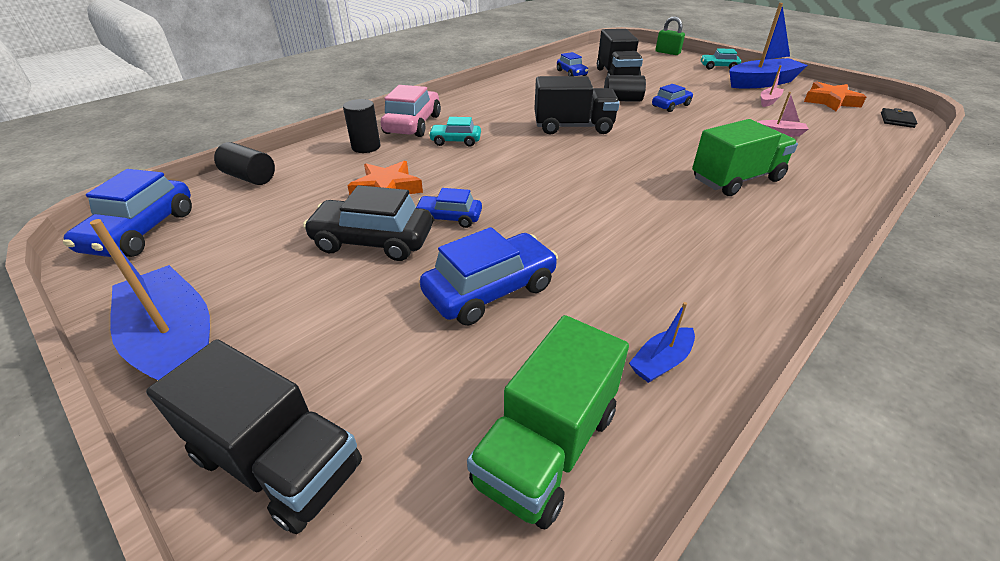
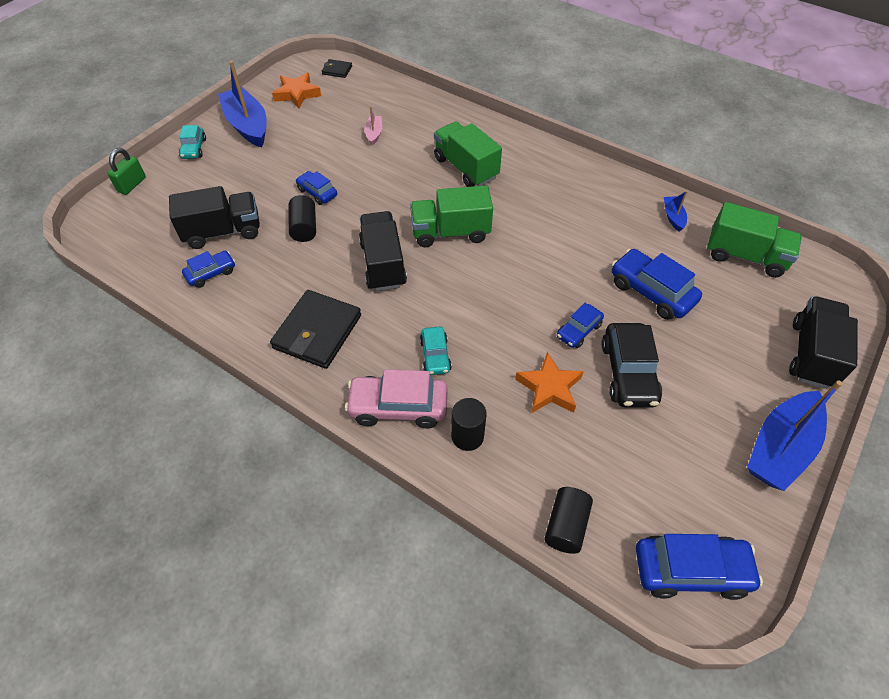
camera: 100 degrees left, 15 degrees up
(449, 218) = (578, 330): blue car -> blue car turned 45 degrees clockwise
(501, 102) = (317, 332): none -> black wallet
(616, 161) = (450, 232): none -> green truck
(661, 362) = (673, 217): blue boat -> blue boat turned 135 degrees counterclockwise
(768, 101) = (299, 129): pink boat -> none

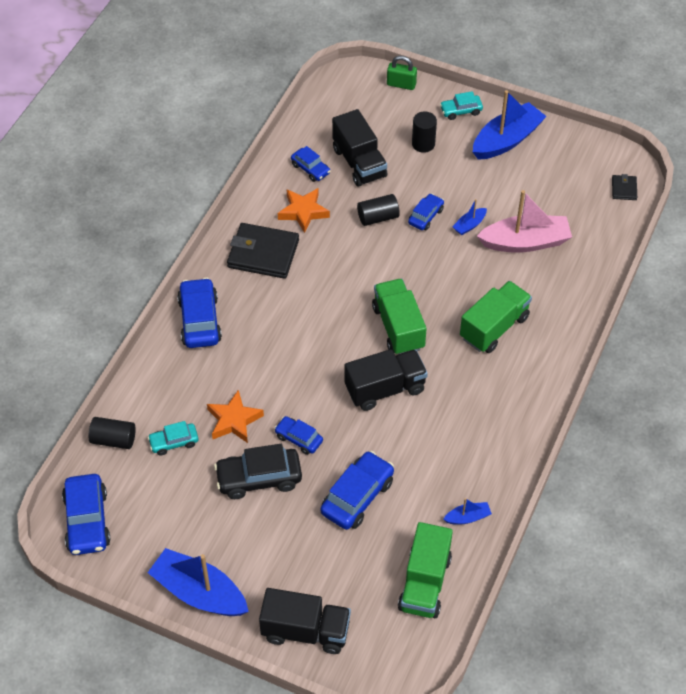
camera: 80 degrees right, 0 degrees up
(297, 94) = (570, 165): orange star -> orange star (303, 212)
(340, 165) = (469, 225): none -> blue boat
(374, 134) = (525, 242): pink boat -> pink boat, size x2.18
(383, 264) = (347, 283): black truck -> black truck (385, 389)
(398, 407) = (200, 320): pink car -> blue car
(435, 355) = (253, 337): turquoise car -> turquoise car (174, 442)
(467, 436) = (180, 369): black cylinder -> black cylinder (423, 144)

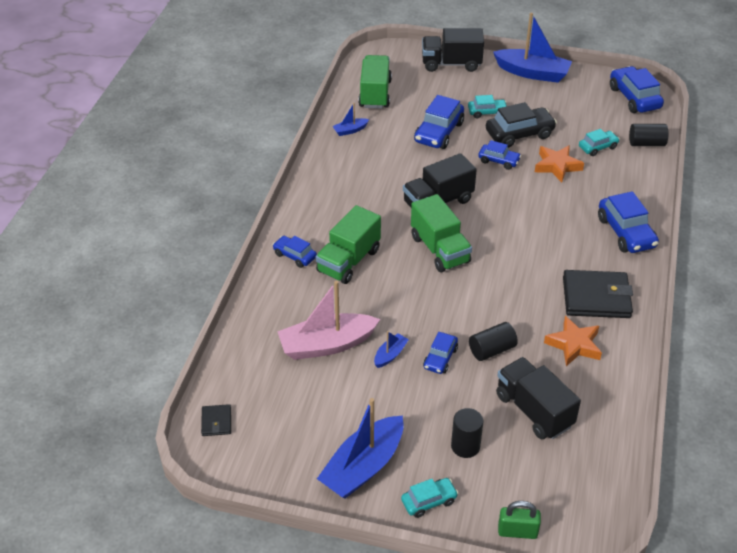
camera: 170 degrees right, 10 degrees down
(286, 523) = (487, 112): none -> turquoise car
(310, 169) = (587, 395): blue car -> blue car (295, 256)

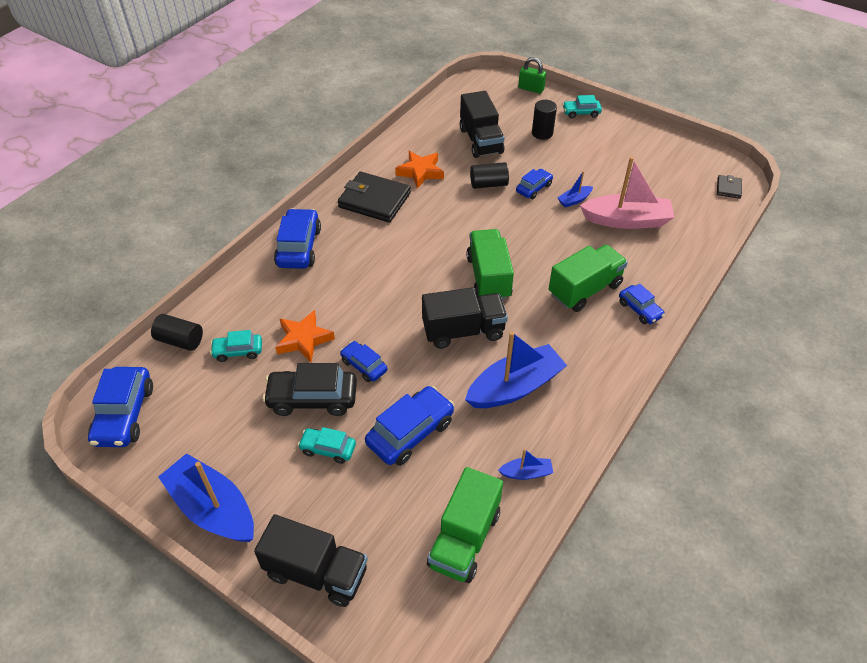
camera: 160 degrees left, 5 degrees up
(363, 467) = (620, 138): blue boat -> blue boat (515, 387)

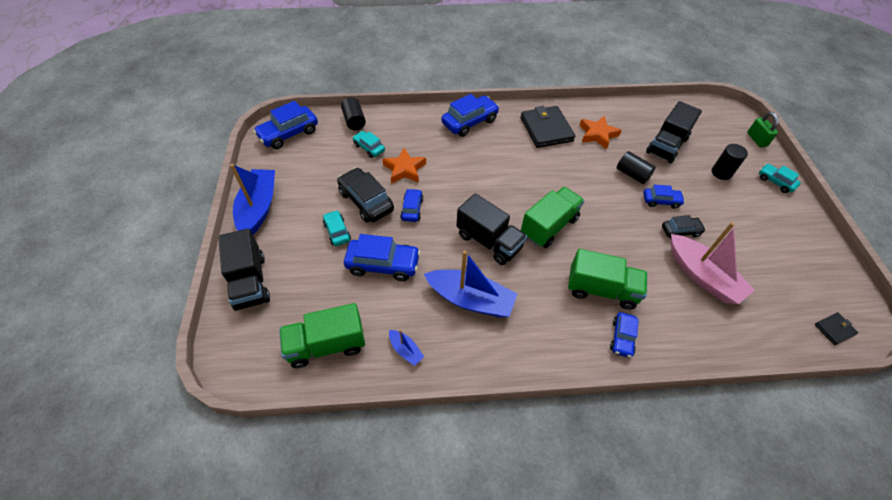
camera: 50 degrees right, 5 degrees up
(574, 200) = (680, 231): blue boat -> black car

